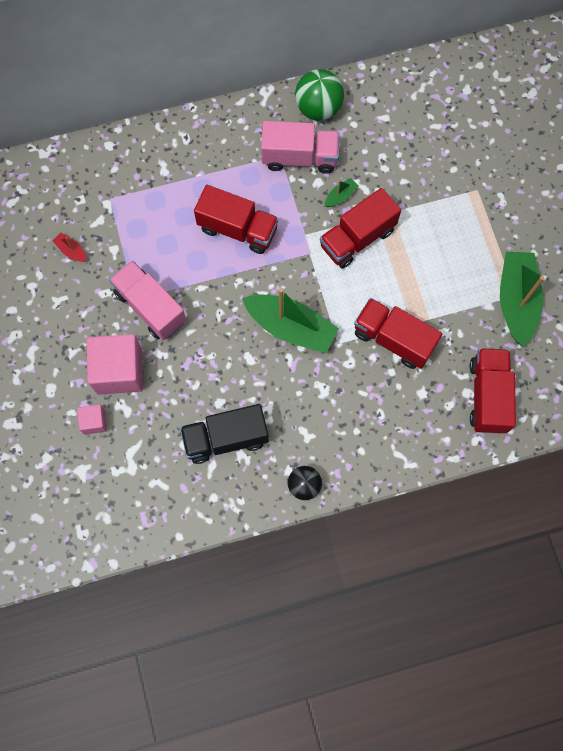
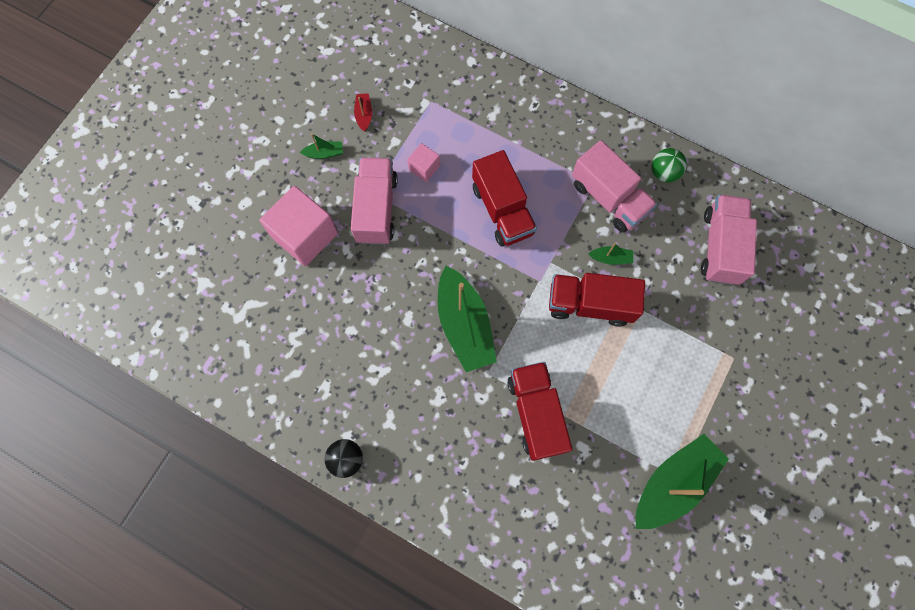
camera: 45 degrees right, 0 degrees up
(71, 303) = (324, 153): none -> green boat
(94, 422) = (249, 256): pink cube -> pink cube (424, 168)
(226, 438) = (327, 362): black truck -> none
(318, 108) = (664, 172): green ball -> green ball, size x0.63
(401, 126) = (720, 247): none -> pink truck
(488, 396) = (567, 538): red truck -> none

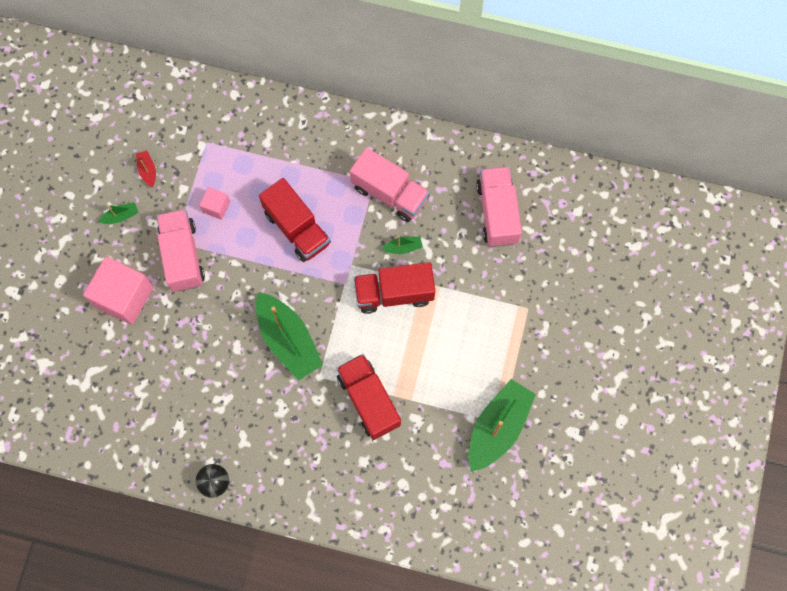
camera: 15 degrees left, 0 degrees up
(664, 172) = (433, 157): green ball -> none

